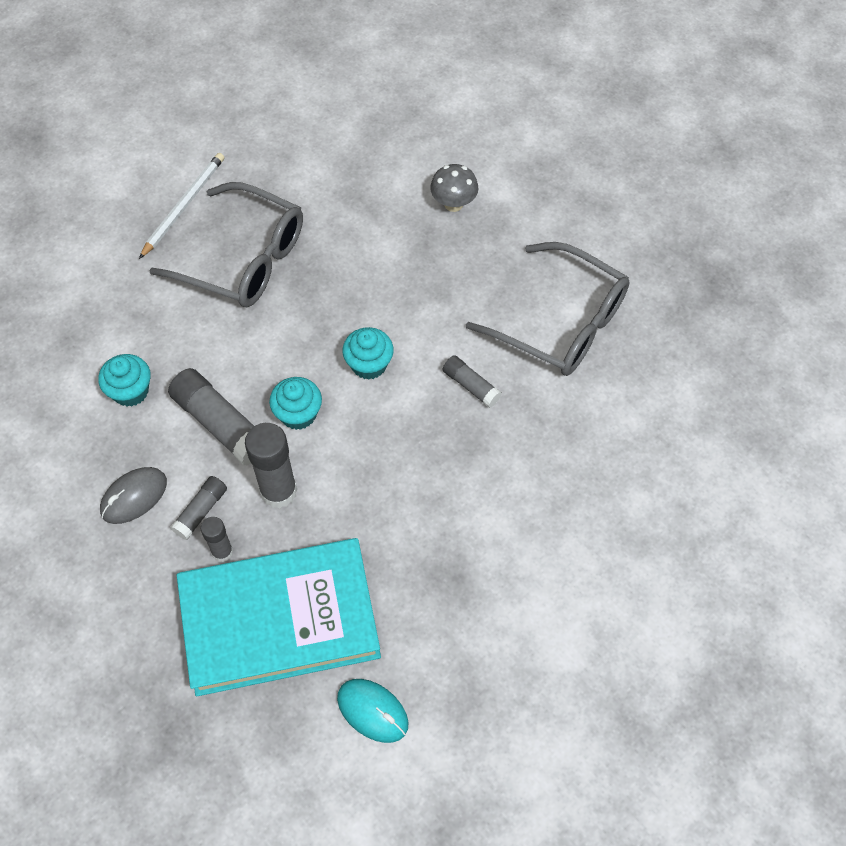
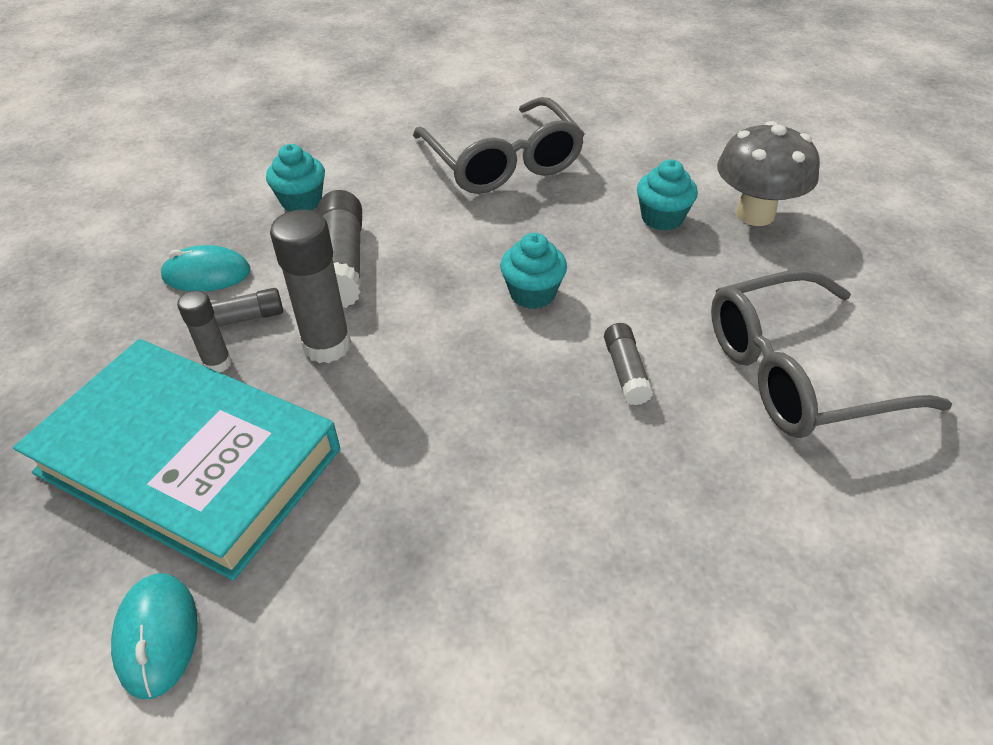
camera: 40 degrees right, 15 degrees down
(134, 497) = (206, 274): grey mouse -> turquoise mouse
(184, 206) = (492, 109): white pencil -> none
(298, 414) = (419, 295): turquoise cupcake -> turquoise cupcake (662, 218)
(453, 204) = (755, 214): grey mushroom -> grey mushroom, size x1.59
(561, 323) = (796, 373): grey glasses -> grey glasses turned 90 degrees clockwise

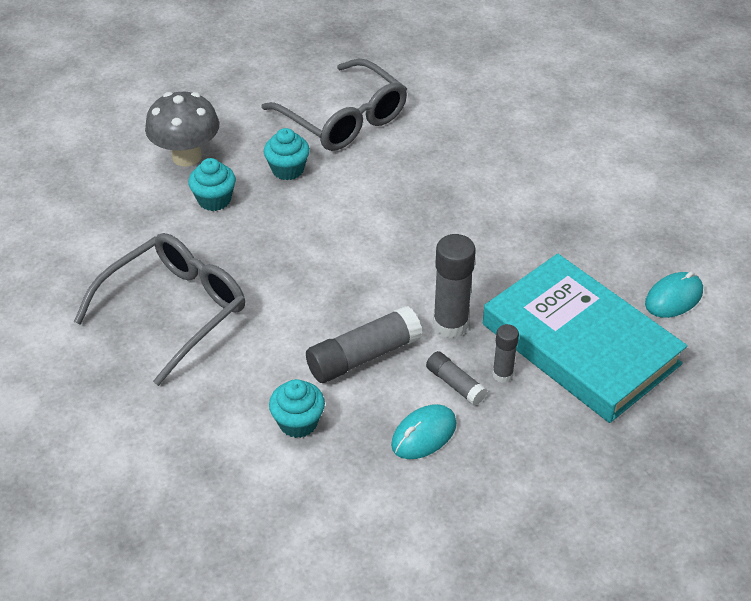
camera: 115 degrees left, 0 degrees up
(188, 461) = (580, 344): turquoise book -> turquoise book turned 45 degrees counterclockwise
(206, 274) = (424, 434): turquoise mouse -> turquoise mouse turned 75 degrees clockwise
(532, 293) = (337, 242): turquoise cupcake -> turquoise cupcake (287, 169)
(625, 372) = (385, 183): grey glue stick -> none

